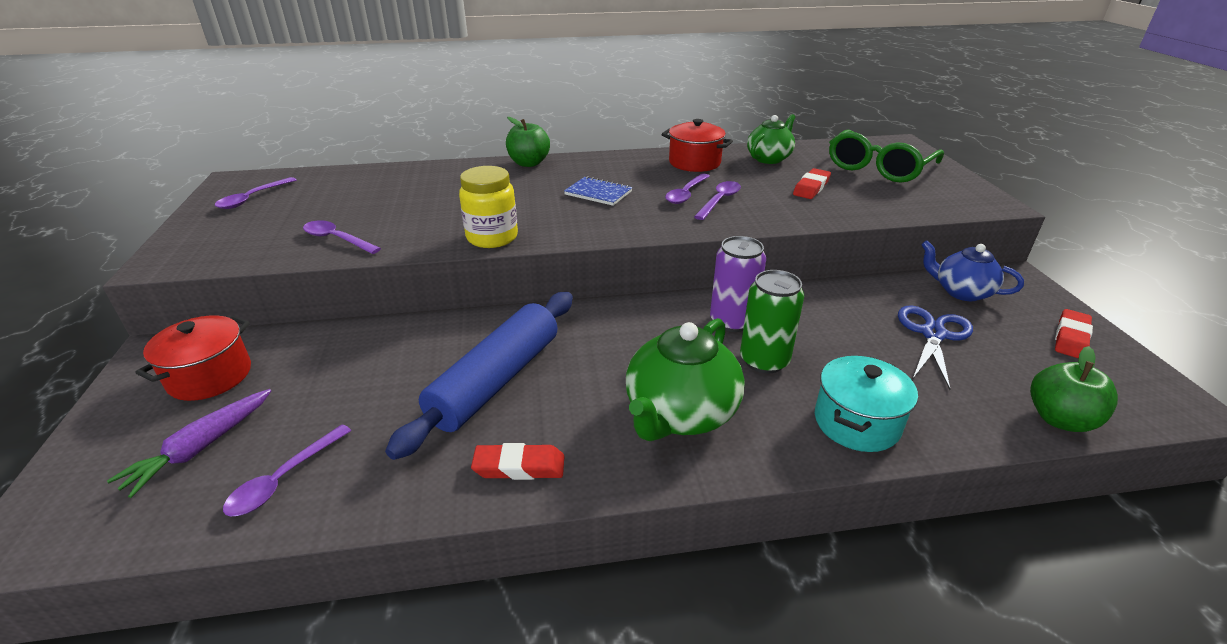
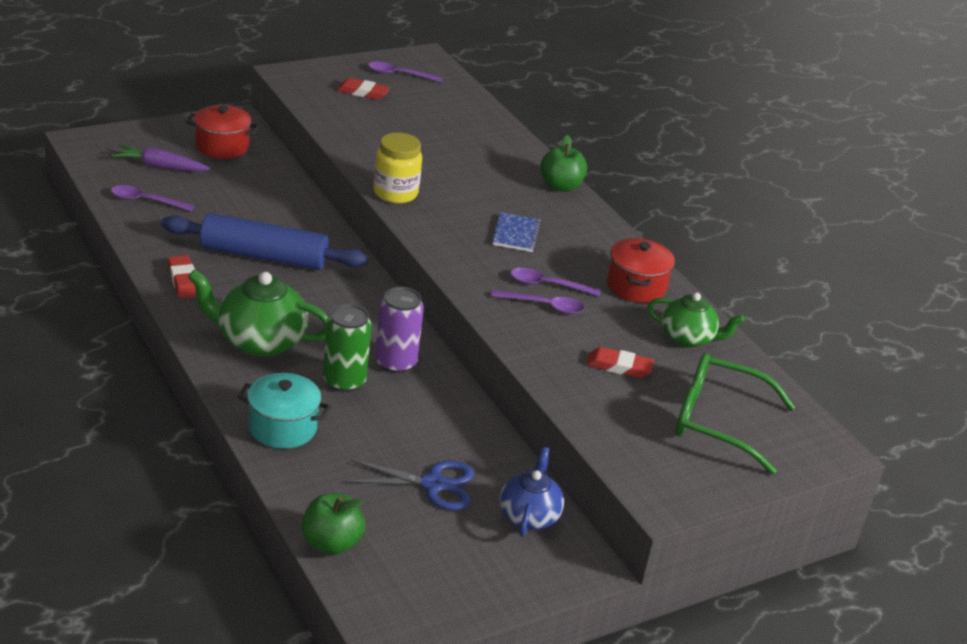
camera: 65 degrees right, 0 degrees up
(337, 239) = (355, 128): purple spoon -> none
(1071, 338) = (472, 581): red eraser -> red eraser (363, 92)

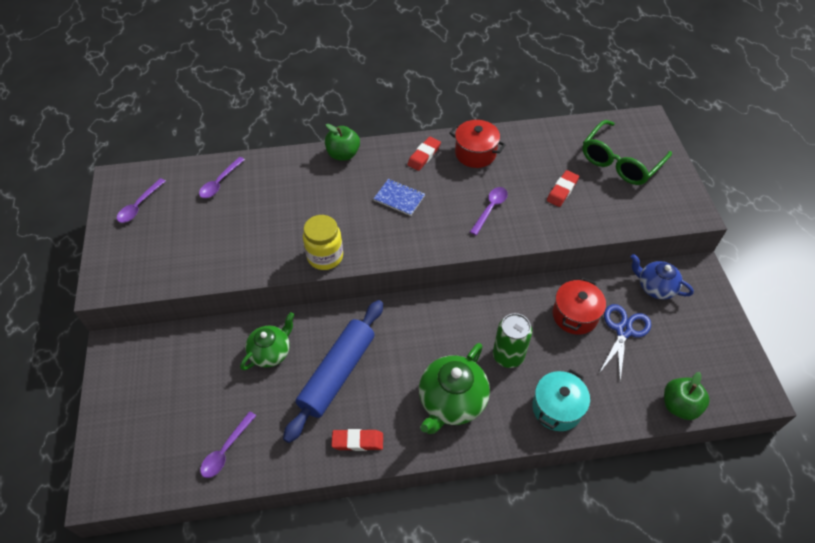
camera: 65 degrees left, 20 degrees up
(160, 166) = (171, 428): purple carrot -> none
(222, 146) = (156, 369): red pot -> red pot (575, 315)
(363, 92) = (159, 238): red eraser -> red eraser (424, 156)
(395, 362) = (491, 318): purple can -> none
(547, 285) = (465, 199): purple spoon -> purple spoon (220, 182)
(688, 338) = (535, 147): green teapot -> green teapot (271, 352)

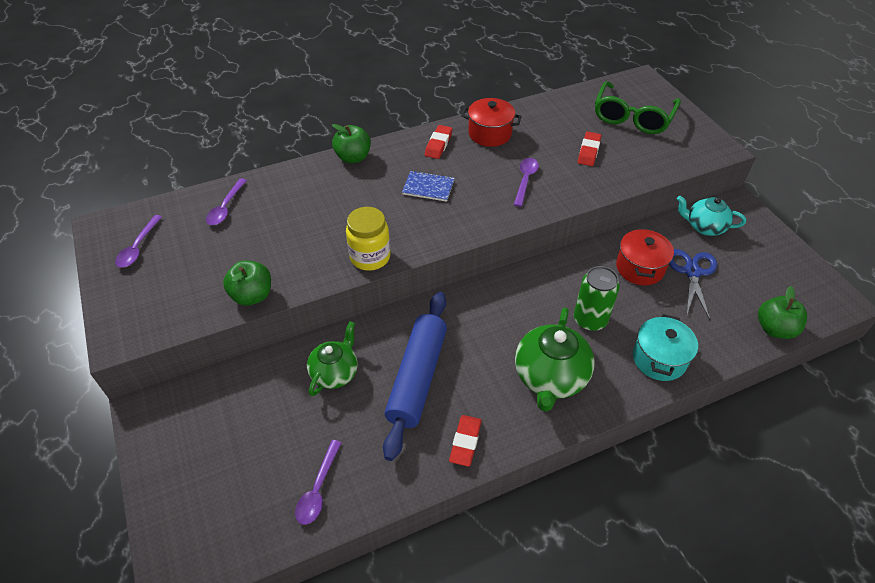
camera: 15 degrees left, 5 degrees down
(216, 271) = (252, 295): none -> green apple
(357, 441) = (465, 442): red eraser -> red eraser turned 60 degrees counterclockwise
(655, 287) = (704, 227): blue teapot -> turquoise teapot

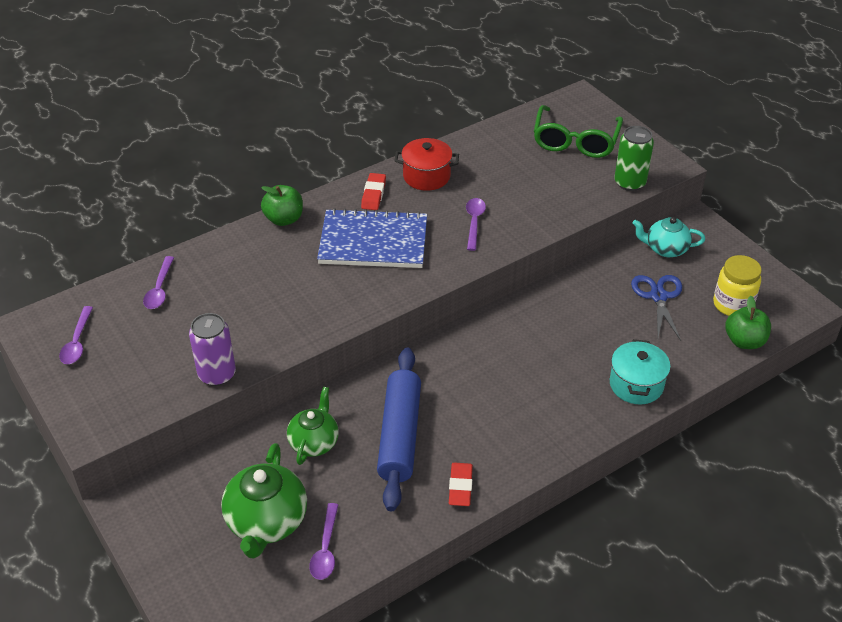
camera: 10 degrees left, 5 degrees down
(252, 295) = (217, 374): green apple -> purple can
(370, 257) = (329, 321): yellow jar -> yellow jar (732, 304)
(428, 187) = (373, 242): blue notebook -> blue notebook, size x2.09
(550, 377) = (532, 416): green teapot -> green teapot (266, 522)
(588, 151) = (535, 184): red eraser -> none
(590, 320) = (563, 356): green can -> green can (629, 183)
(639, 268) = (605, 299): red pot -> none

